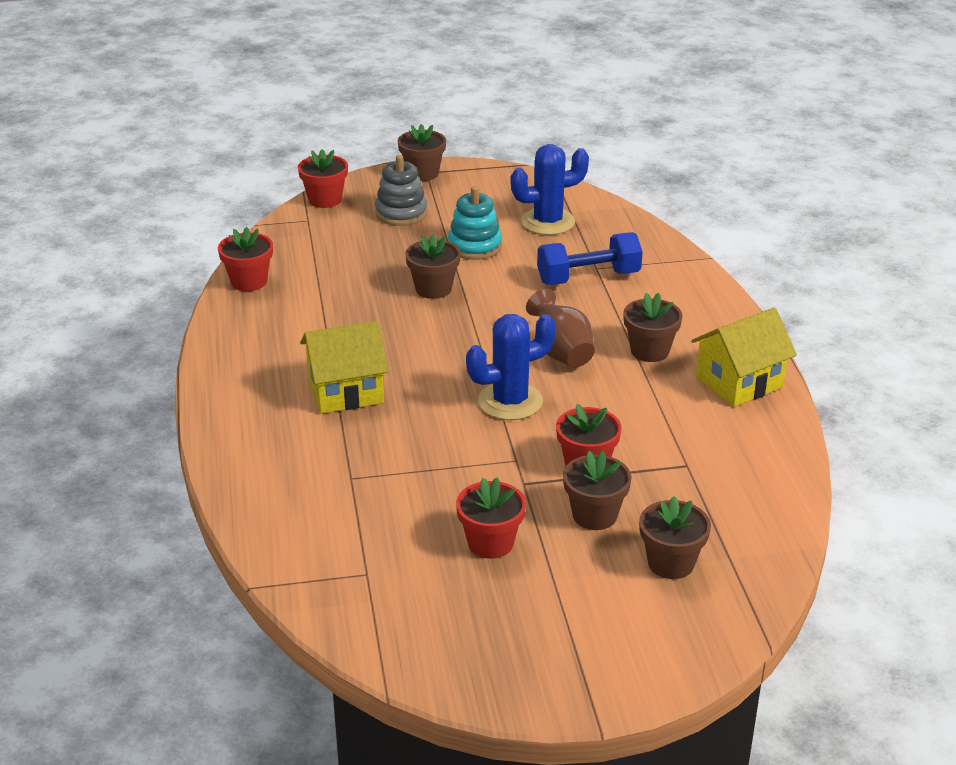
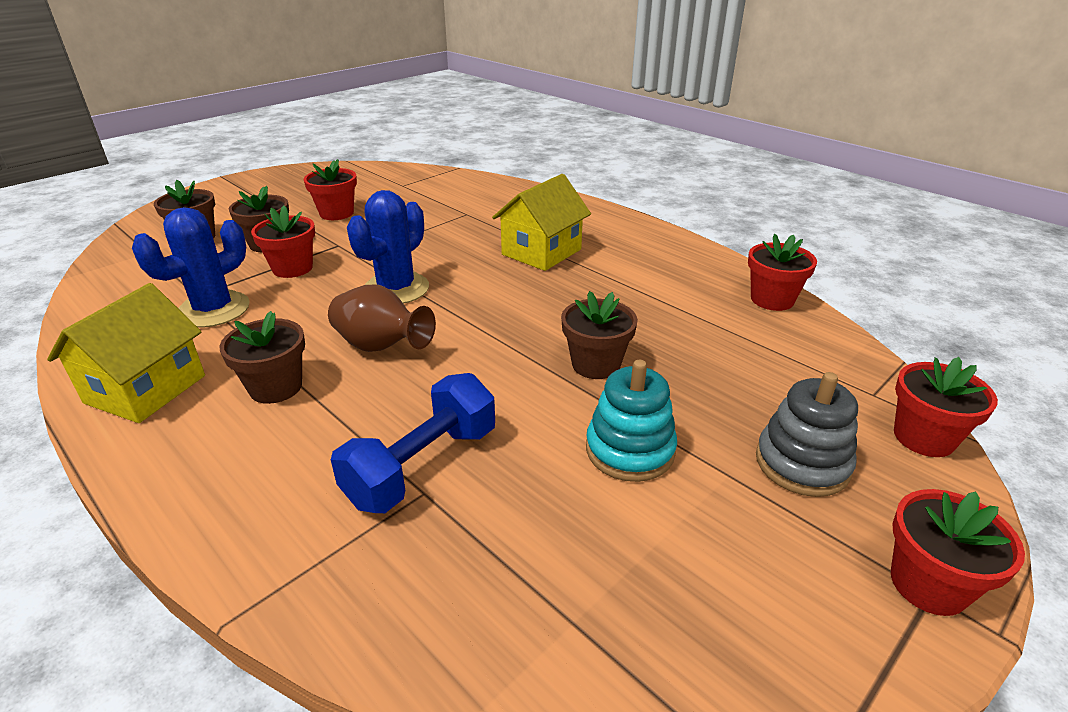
camera: 145 degrees right, 0 degrees up
(422, 173) = (928, 584): brown flower pot -> red flower pot
(548, 222) = (583, 564): blue cactus -> blue cactus (213, 310)

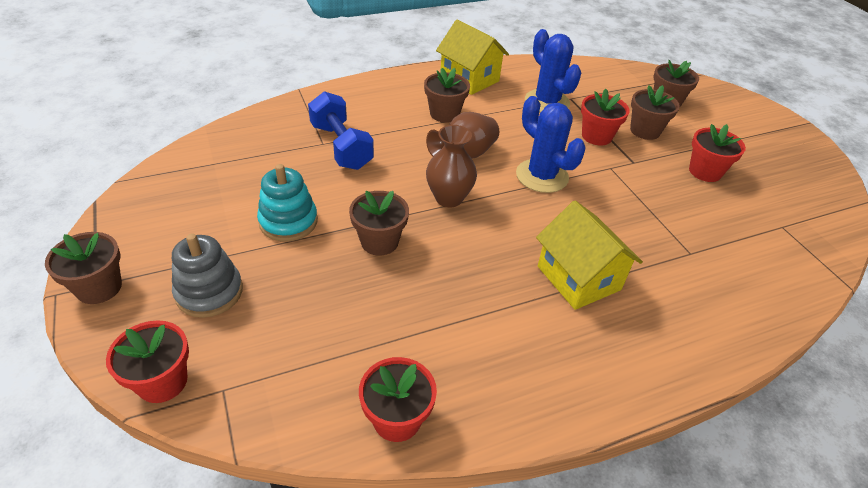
camera: 110 degrees right, 10 degrees up
(480, 338) = (449, 198): none -> brown vase
(928, 584) = (99, 287): red flower pot -> brown flower pot

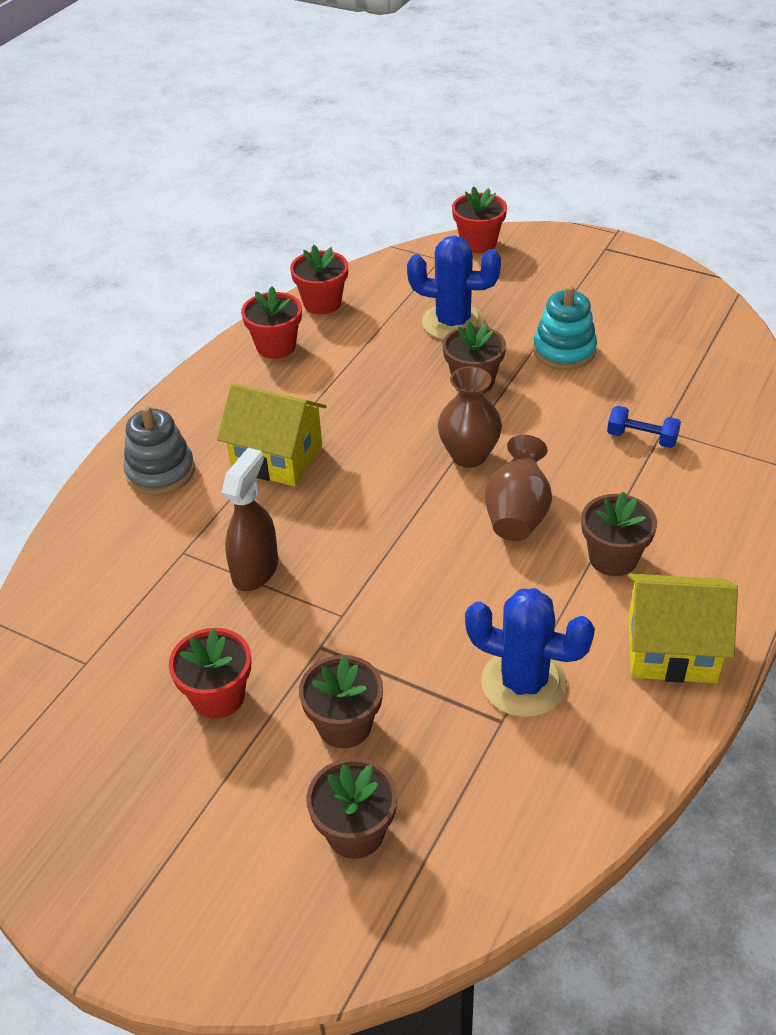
camera: 145 degrees right, 0 degrees up
(99, 287) = (600, 248): brown flower pot -> none
(209, 292) = (532, 285): grey stacking toy -> grey stacking toy (160, 472)
(341, 146) = (641, 438): blue dumbbell -> blue dumbbell, size x0.56
(542, 176) = (408, 545): blue cactus -> blue cactus (453, 322)
(596, 136) = (400, 661): red flower pot -> red flower pot (276, 346)
(646, 215) = (255, 570): none -> brown spray bottle

